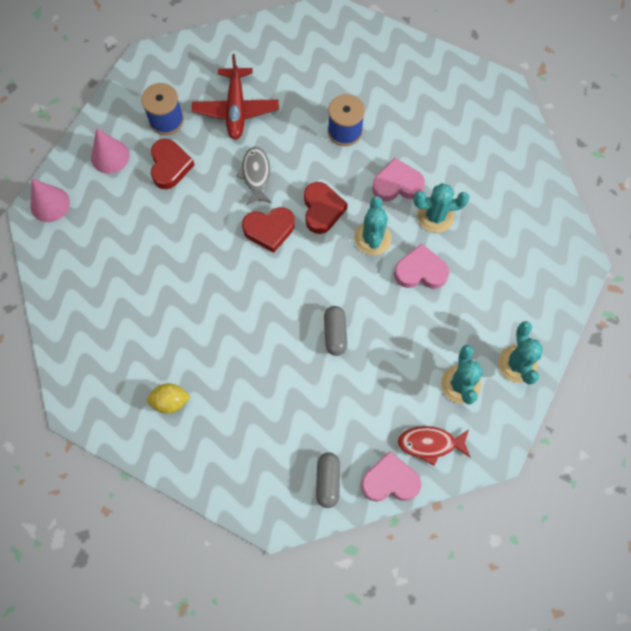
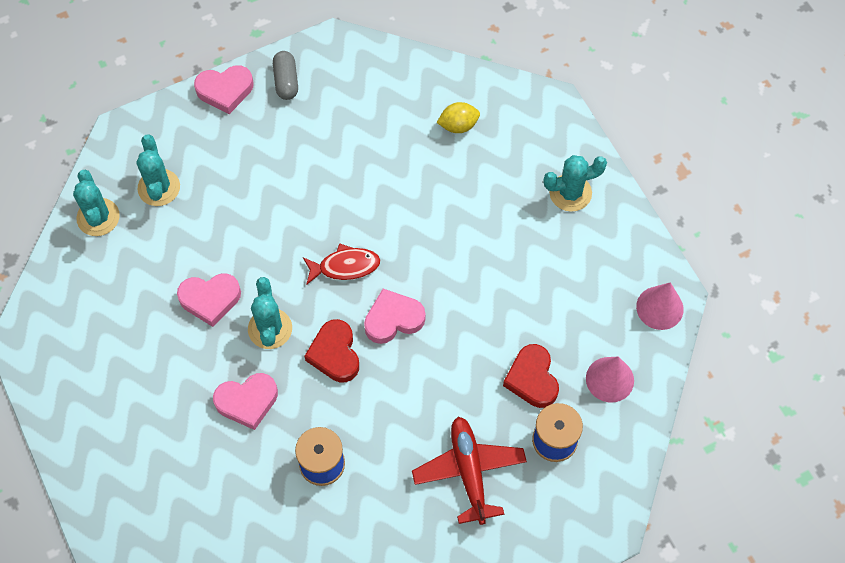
camera: 170 degrees right, 5 degrees down
(256, 175) = (423, 385): grey fish -> none
(269, 230) = (393, 319): red heart -> pink heart
(335, 333) = (299, 217): grey capsule -> none
(430, 443) = (187, 128): red fish -> red fish (345, 266)
(435, 216) = (197, 368): turquoise cactus -> turquoise cactus (570, 193)

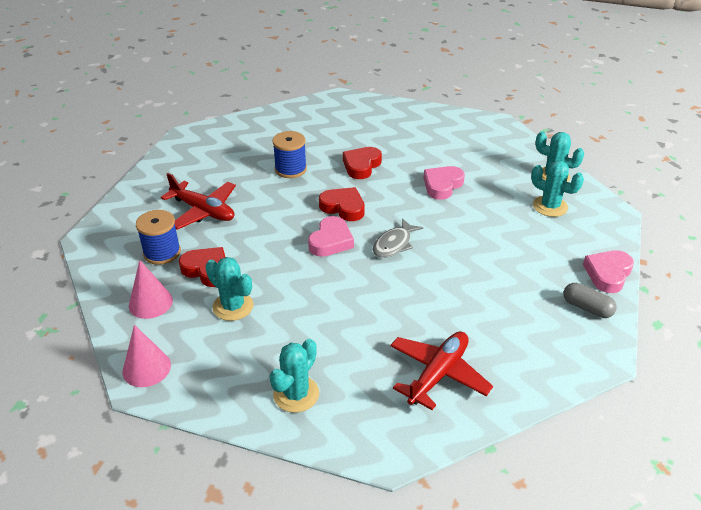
camera: 135 degrees right, 25 degrees down
(247, 401) = (361, 166): pink heart -> red heart
(270, 329) = (393, 195): turquoise cactus -> turquoise cactus (233, 306)
(345, 266) = (394, 244): red fish -> grey fish
(458, 125) = (438, 374): yellow lemon -> red plane

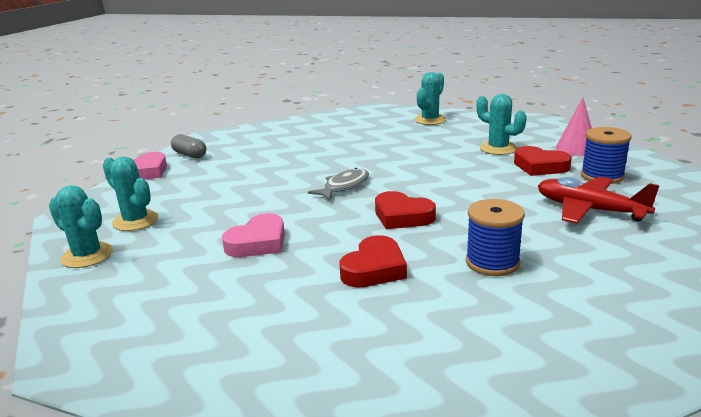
camera: 175 degrees left, 15 degrees down
(146, 368) = (545, 124): pink cone -> none
(331, 241) = (415, 187): pink heart -> none
(438, 374) = (330, 128): red plane -> none

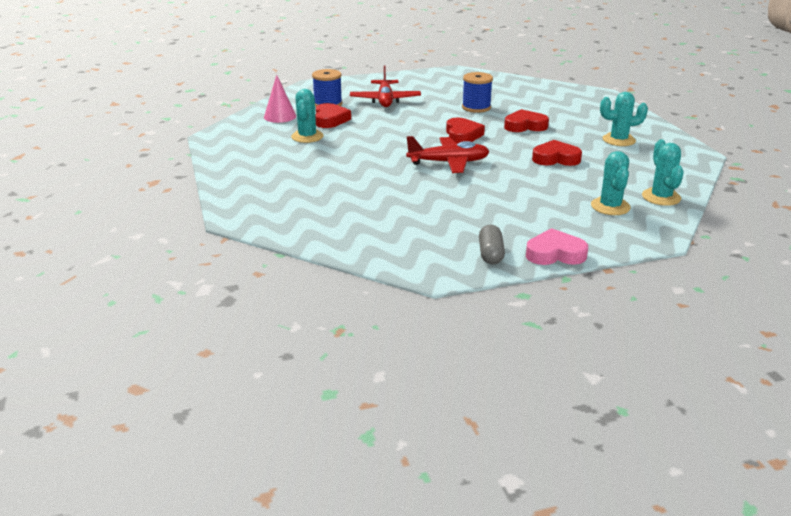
camera: 130 degrees left, 5 degrees up
(258, 242) = (555, 158): pink heart -> red heart
(344, 186) = (449, 162): grey fish -> red plane
(430, 120) = (253, 177): turquoise cactus -> turquoise cactus (618, 140)

